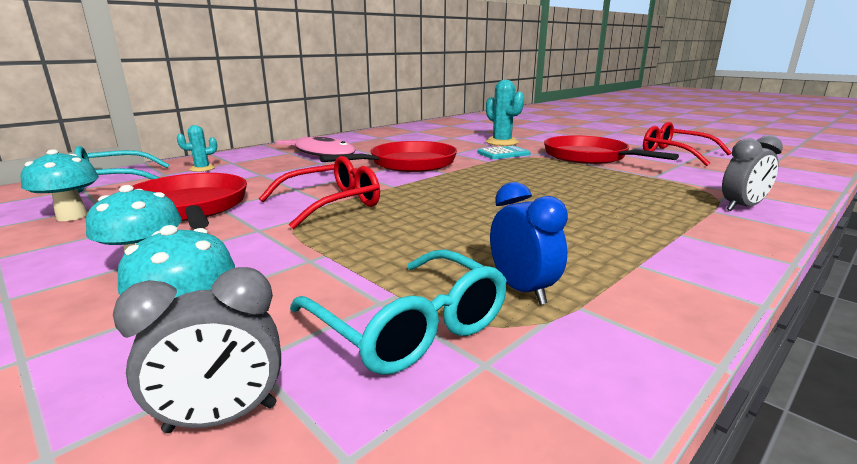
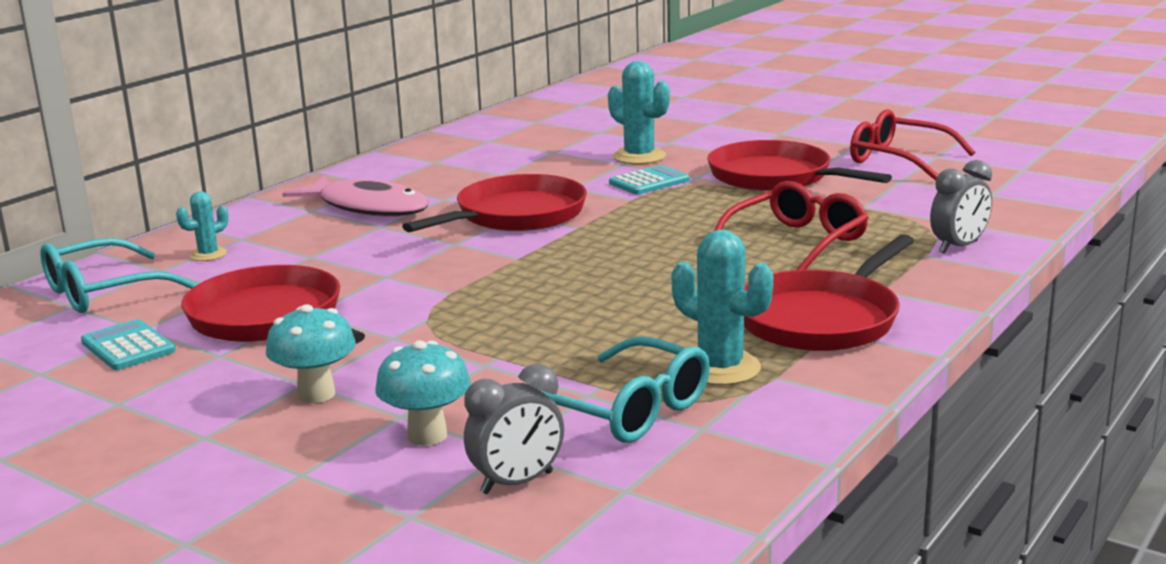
camera: 10 degrees left, 0 degrees up
(72, 216) = (128, 346): turquoise mushroom -> turquoise calculator
(333, 203) = (455, 293): red glasses -> red glasses (797, 241)
(522, 290) = (720, 368): blue clock -> turquoise cactus
(626, 253) = (821, 319): none -> red pan

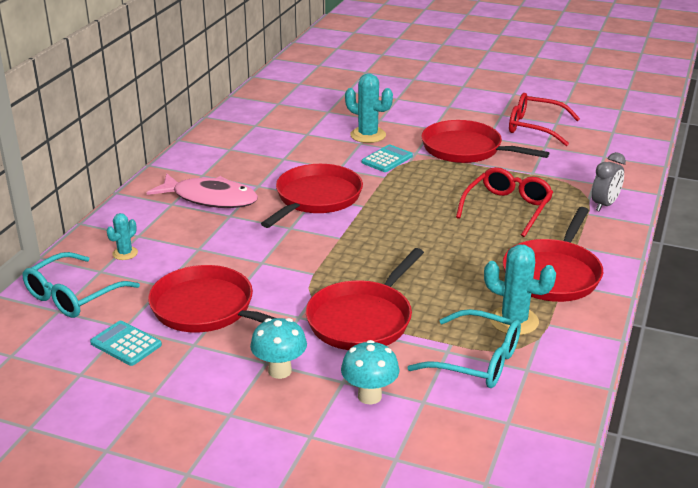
camera: 15 degrees left, 10 degrees up
(483, 348) = (362, 320): none -> red pan
(517, 483) = (444, 426): grey clock -> none

